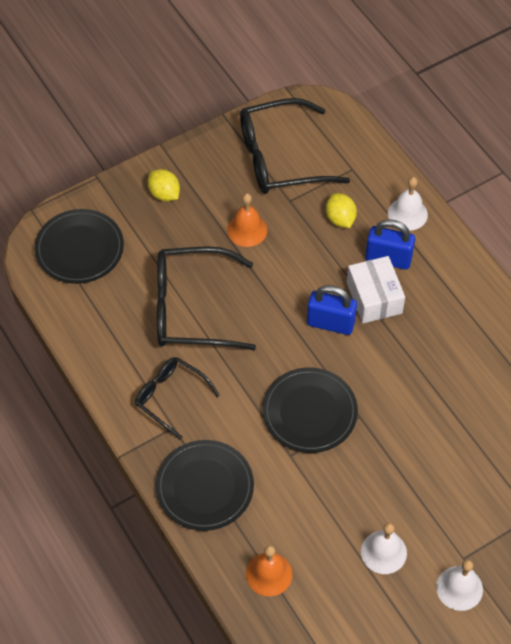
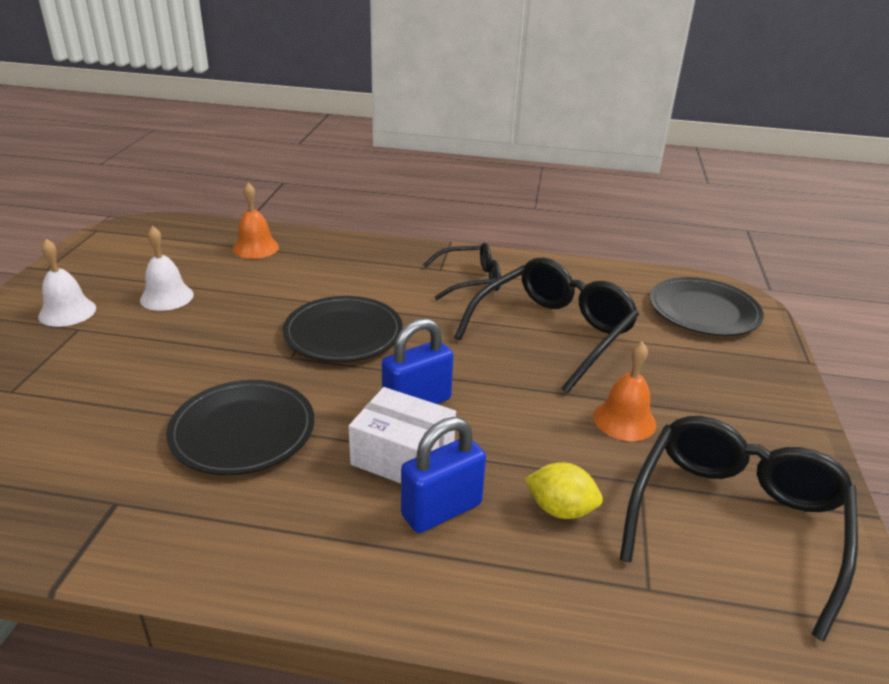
camera: 130 degrees right, 25 degrees down
(164, 194) = (742, 391): yellow lemon -> none
(205, 487) = (366, 257): black plate -> black plate (243, 431)
(407, 214) = (494, 590): white bell -> none

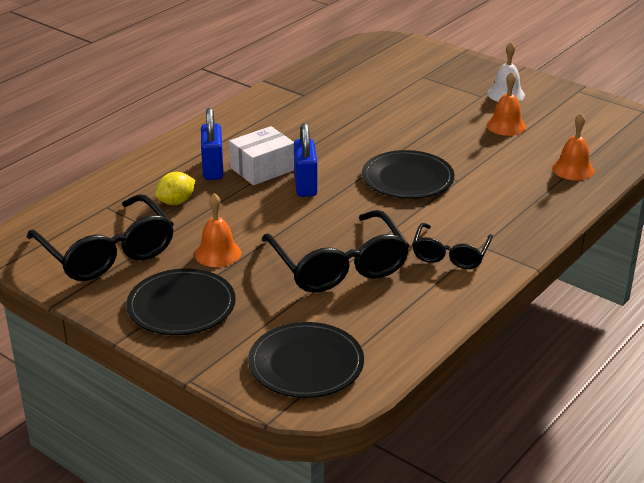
camera: 120 degrees right, 0 degrees up
(167, 297) = (506, 126): white bell -> orange bell
(243, 431) = (329, 130): black plate -> black plate (181, 306)

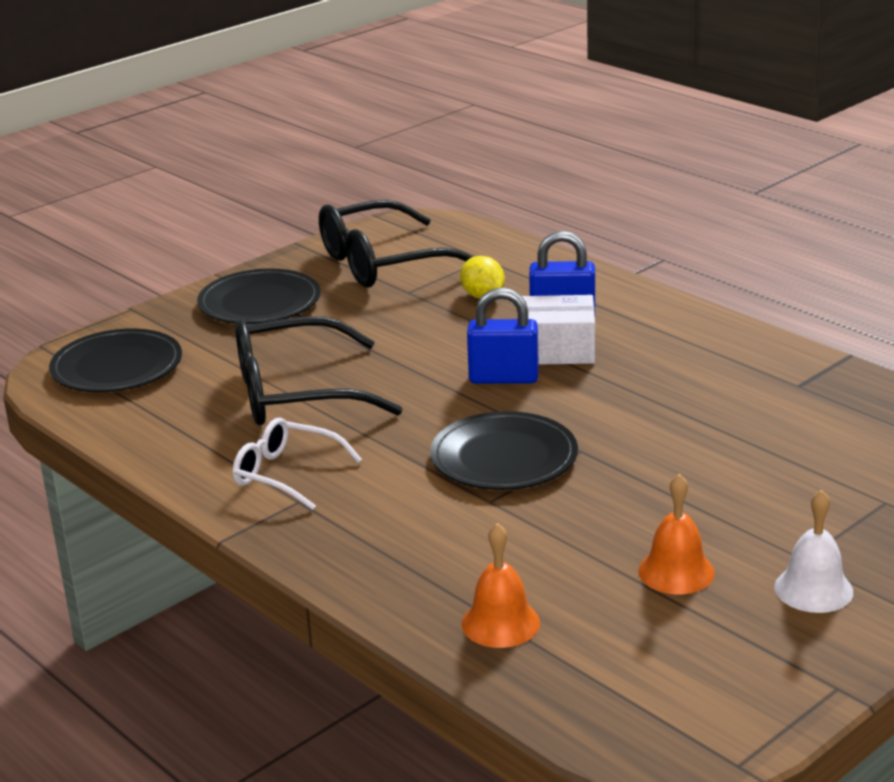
camera: 100 degrees right, 5 degrees down
(217, 253) = (356, 321): orange bell -> none
(262, 169) = (557, 350): white box -> white box turned 60 degrees counterclockwise
(450, 254) = (286, 474): black glasses -> white glasses

